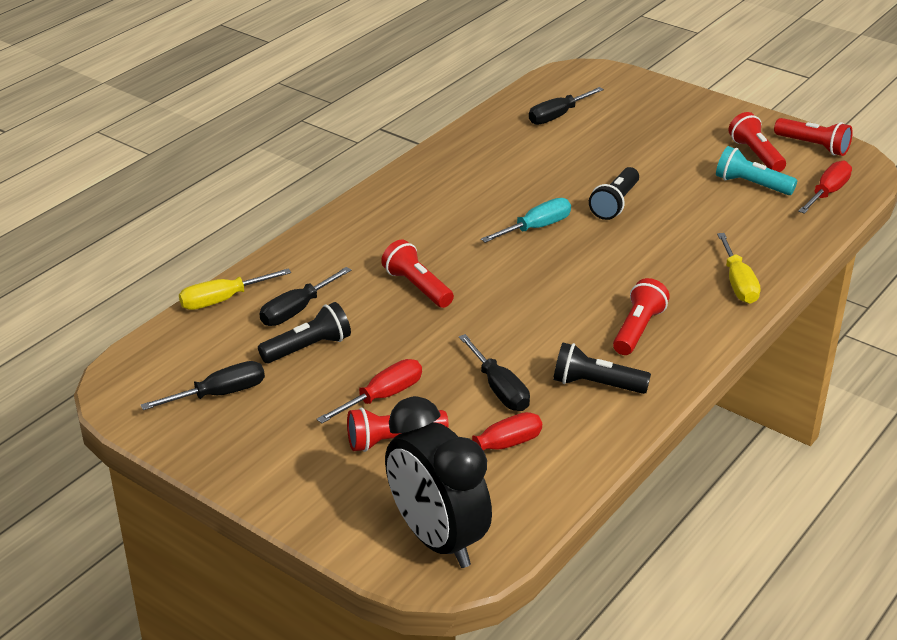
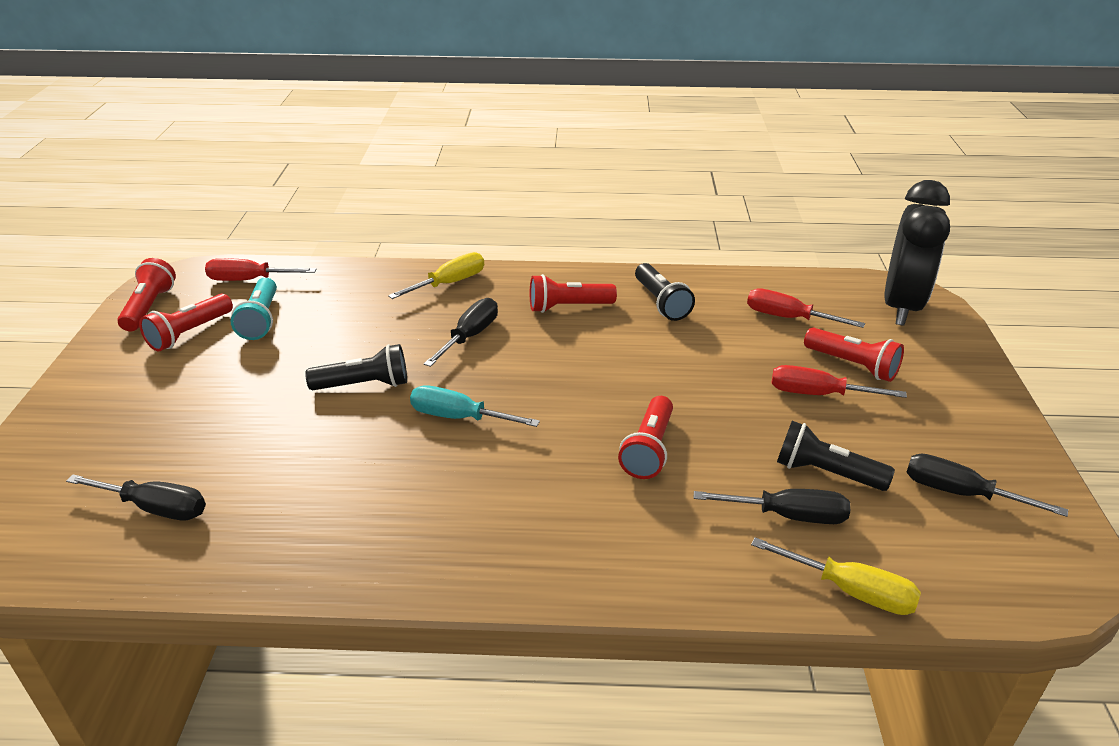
camera: 125 degrees left, 0 degrees up
(499, 389) = (726, 342): black screwdriver -> black screwdriver (470, 336)

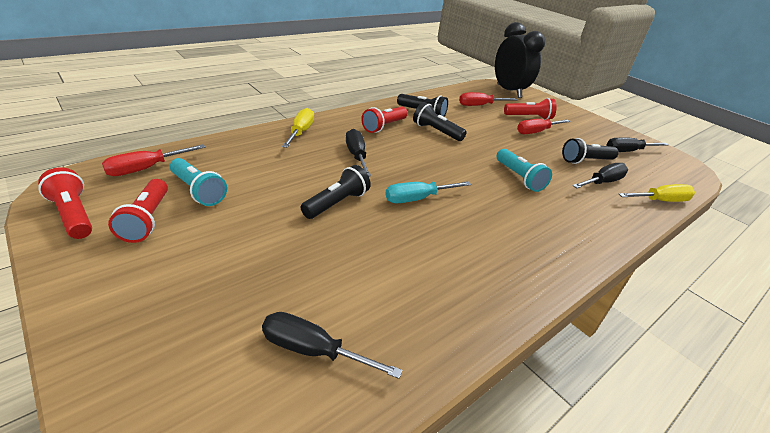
camera: 45 degrees left, 0 degrees up
(155, 508) = (313, 350): black screwdriver -> black screwdriver turned 135 degrees counterclockwise
(634, 338) = (436, 131): none -> black flashlight
(648, 449) = (519, 178): red flashlight -> turquoise flashlight

